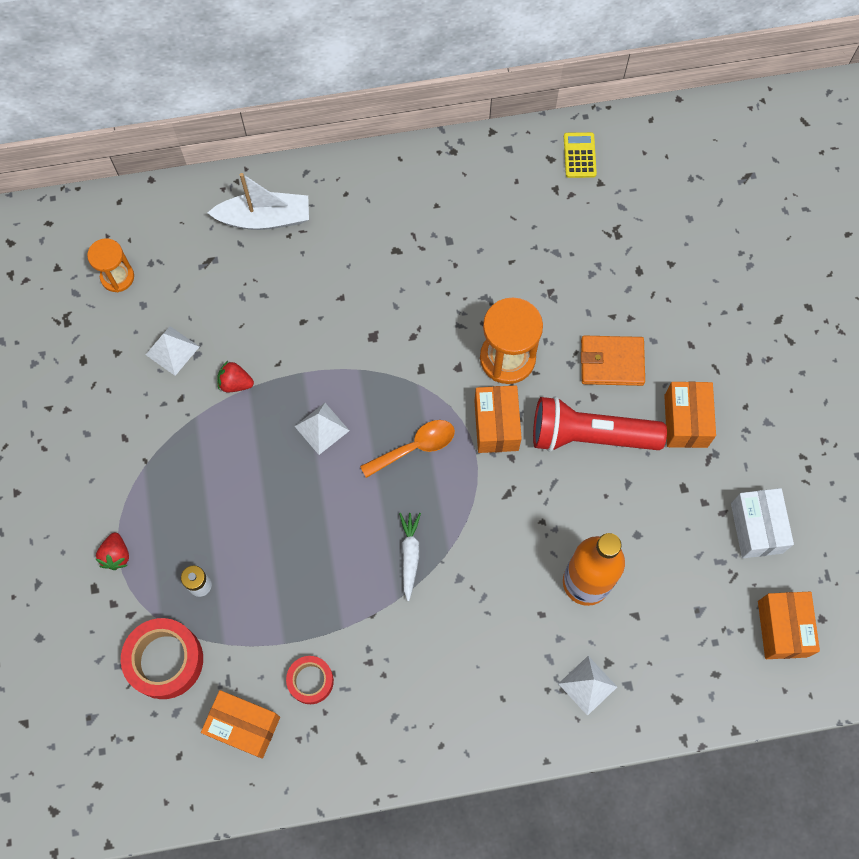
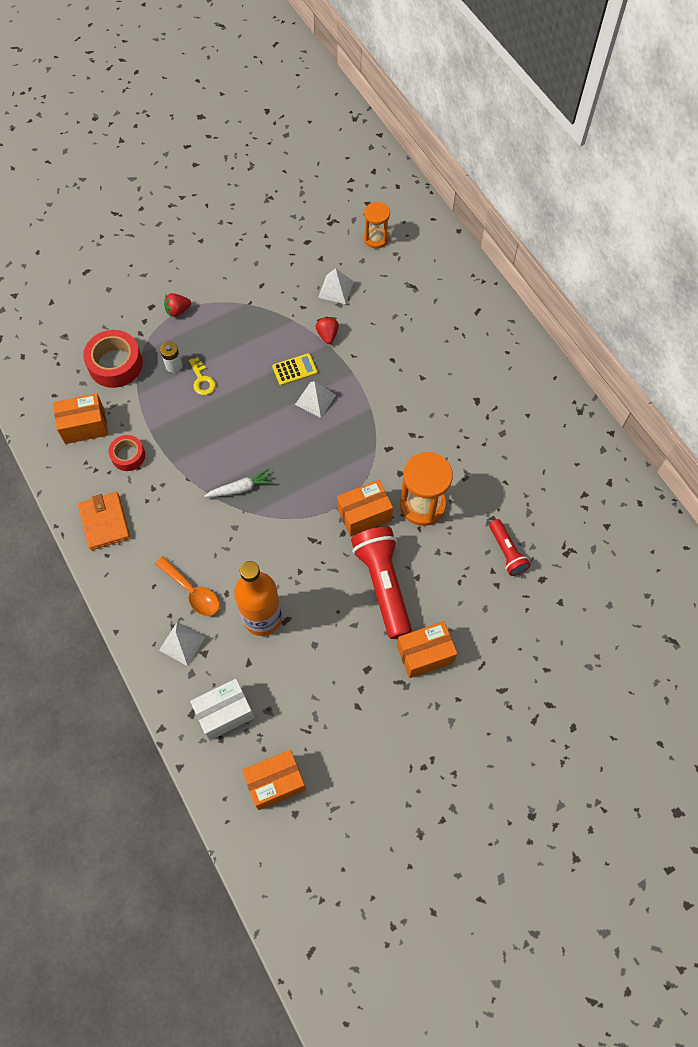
camera: 70 degrees right, 5 degrees down
(237, 555) = (202, 380): none -> yellow key
(244, 726) = (84, 426): orange box -> orange box turned 75 degrees clockwise
(265, 218) = (462, 308): white boat -> none
(415, 447) = (324, 465): orange spoon -> orange spoon (192, 591)
(579, 155) = (623, 503): yellow calculator -> yellow calculator (295, 370)
(596, 293) = (507, 552): none -> red flashlight
(611, 362) = (452, 582): orange wallet -> orange wallet (104, 522)
(756, 528) = (354, 737): white box -> white box (224, 713)

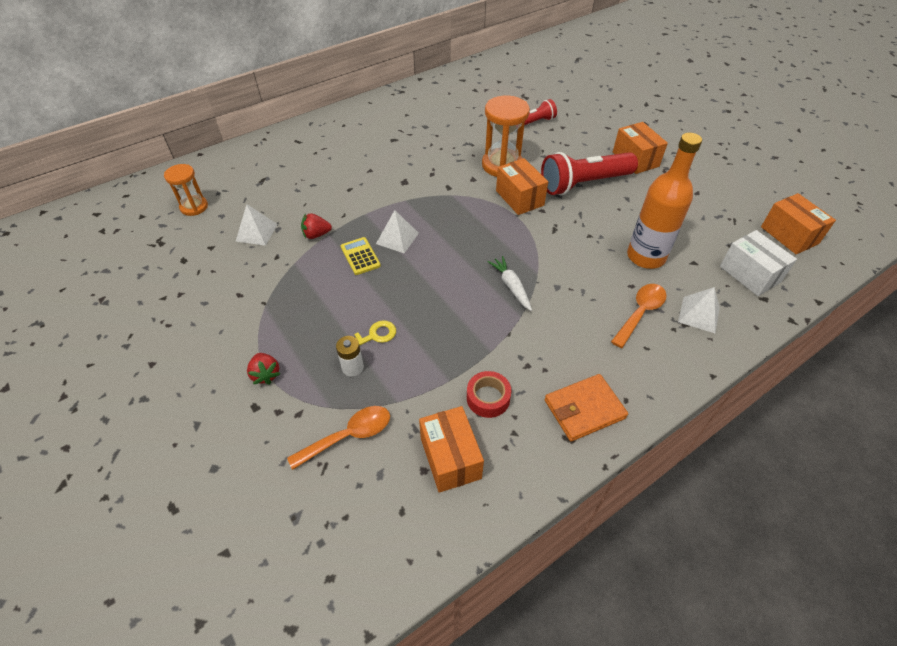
camera: 95 degrees left, 15 degrees down
(115, 364) = (349, 436): red tape -> orange spoon

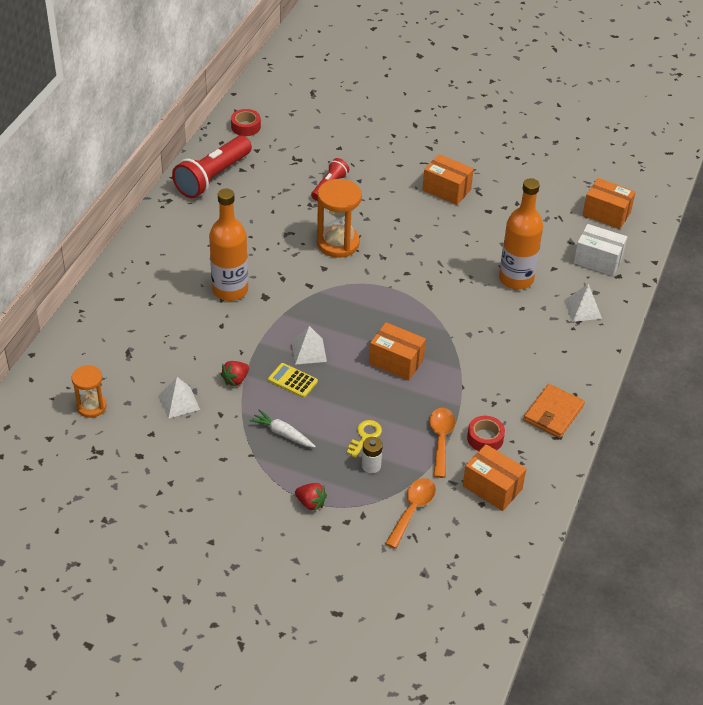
camera: 35 degrees left, 5 degrees down
(382, 166) = (230, 290): none -> orange bottle
(505, 64) = (246, 127): none -> red tape
(511, 286) = (435, 349): white carrot -> white carrot (283, 433)
(519, 198) = (379, 269): orange box -> orange box (396, 362)
(583, 184) = (421, 233): red flashlight -> red flashlight (213, 177)
(640, 313) = (542, 327): orange spoon -> orange spoon (441, 439)

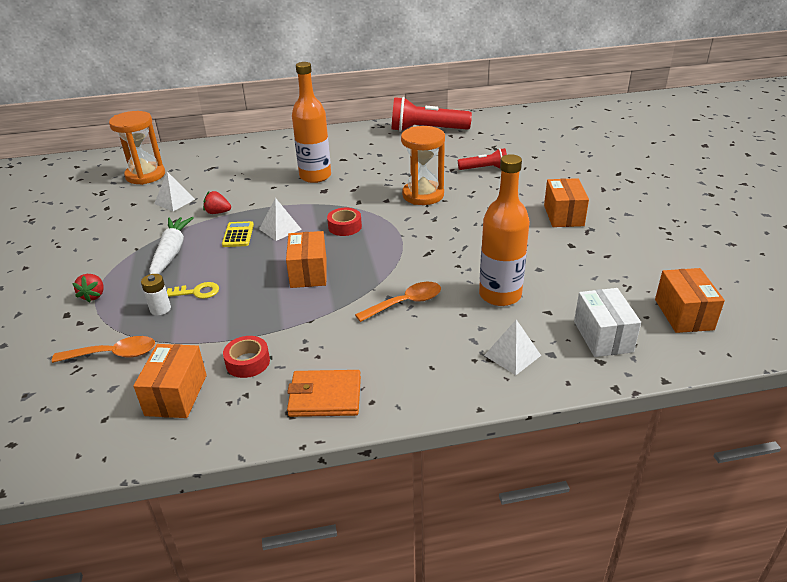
camera: 60 degrees right, 10 degrees down
(91, 407) = (145, 175): orange hourglass -> orange hourglass, size x1.62
(246, 127) = (497, 121): red tape -> red tape (345, 227)
(283, 433) = (171, 253): white carrot -> white carrot, size x1.56
(441, 439) = (224, 335): orange spoon -> orange spoon (405, 303)

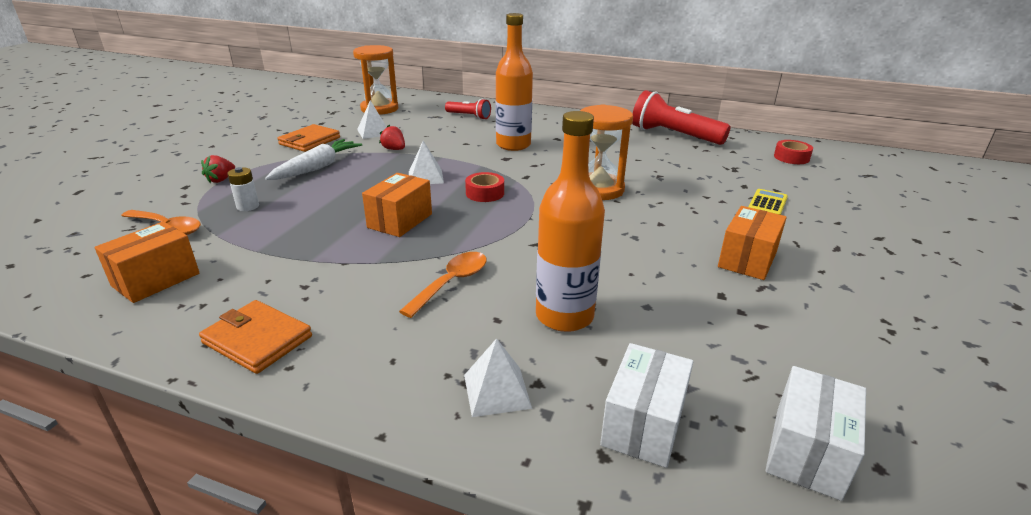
camera: 30 degrees right, 5 degrees down
(124, 230) = (309, 141): none -> orange wallet
(197, 292) = (292, 203): yellow key -> none
(238, 235) = (385, 171): yellow calculator -> yellow calculator (767, 203)
(248, 362) = (244, 277): red tape -> red tape (791, 157)
(405, 303) = (451, 283): orange spoon -> orange spoon turned 60 degrees counterclockwise
(484, 168) = (698, 185): red flashlight -> red flashlight (469, 116)
(683, 314) = (807, 452): orange box -> white box

